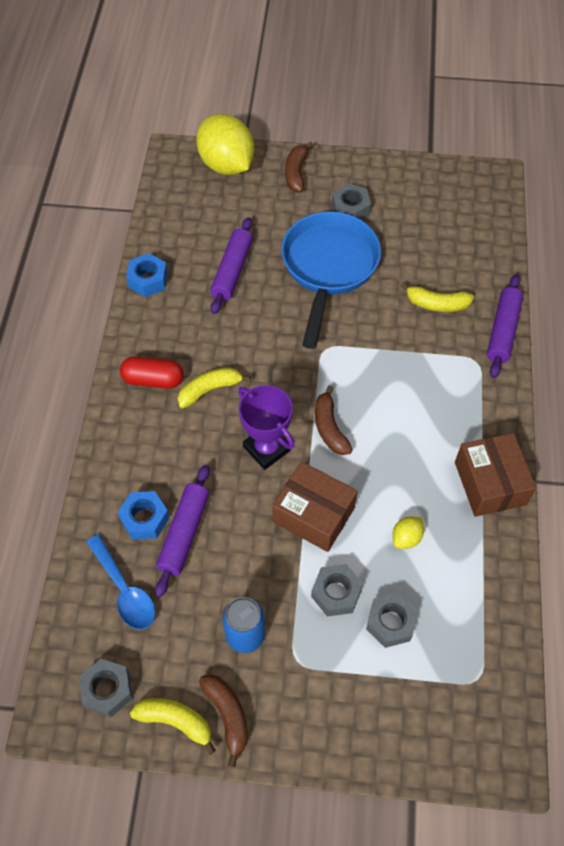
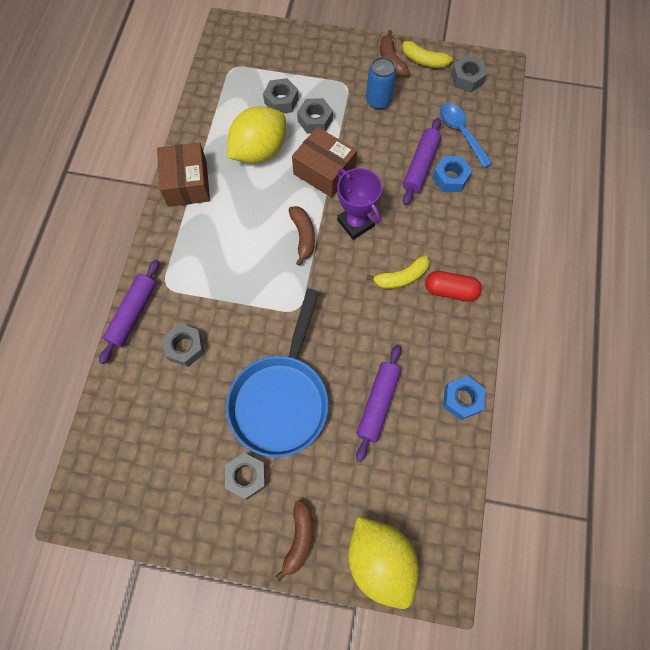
camera: 175 degrees left, 10 degrees up
(406, 538) = (259, 151): yellow lemon -> yellow lemon, size x2.36
(436, 304) = (185, 347): yellow banana -> grey nut

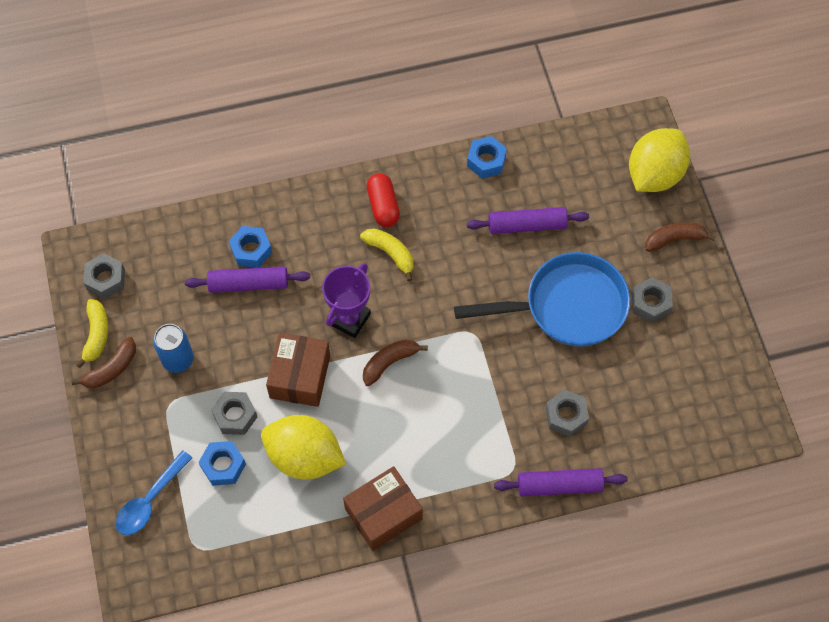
camera: 115 degrees left, 5 degrees down
(281, 101) = (223, 466): grey nut -> blue nut
(461, 132) = (186, 260): blue spoon -> blue spoon (150, 500)

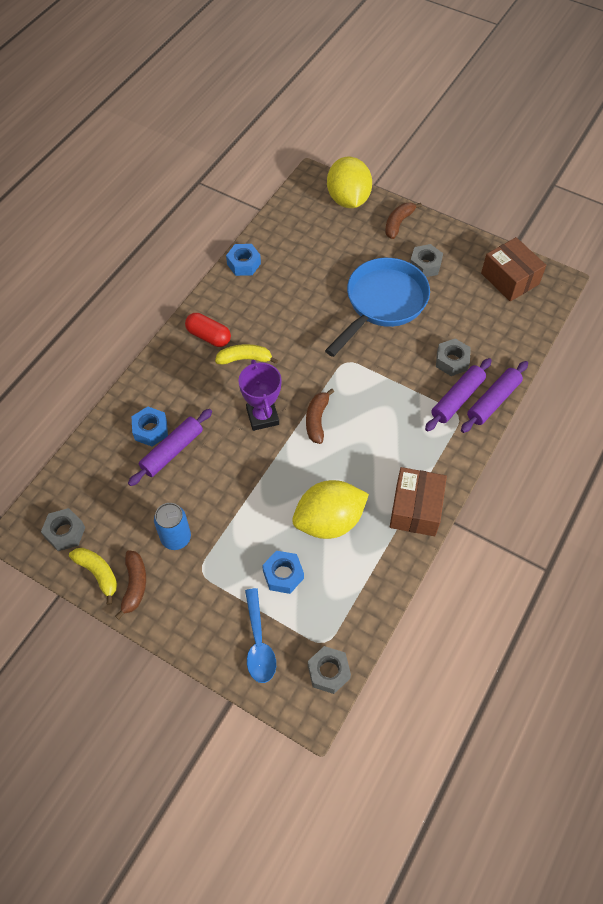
camera: 45 degrees left, 5 degrees down
(235, 416) = (255, 537): grey nut -> grey nut (328, 672)
(300, 376) = (270, 476): brown box -> brown box (510, 279)
(527, 225) = (308, 279): purple rolling pin -> purple rolling pin (457, 399)

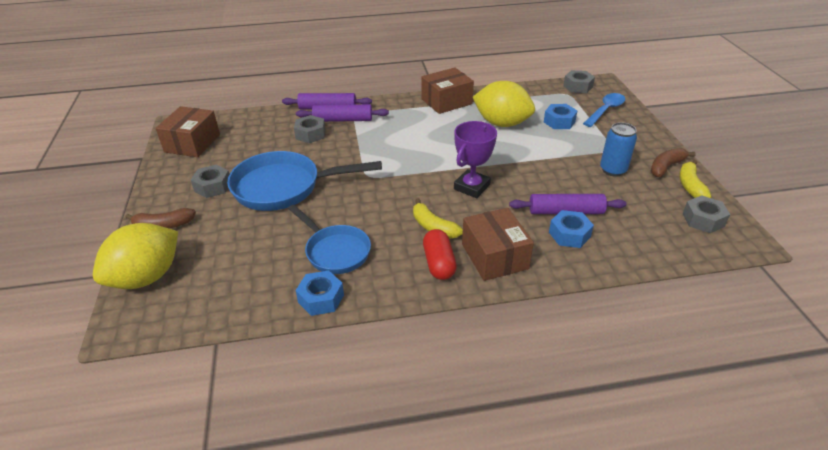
camera: 130 degrees left, 20 degrees down
(181, 370) = (494, 256): none -> brown box
(278, 293) = (335, 251): none -> blue pan
(317, 420) = (438, 163): brown banana -> none

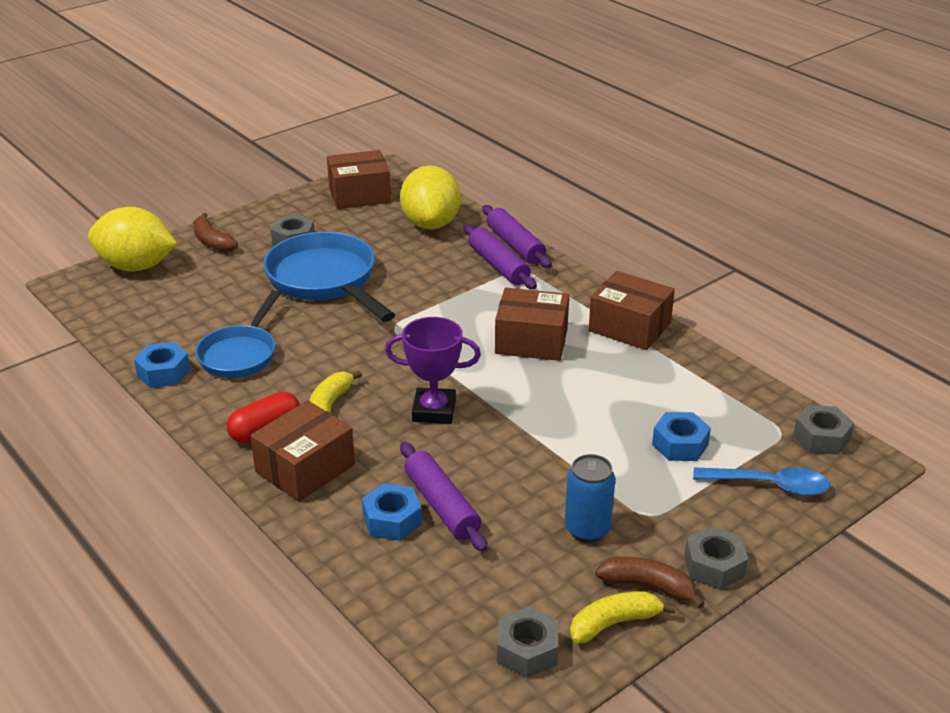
camera: 60 degrees right, 5 degrees down
(310, 134) = (445, 256): grey nut -> grey nut (714, 566)
(431, 133) = (531, 341): none -> brown box
(502, 123) = (618, 392): yellow lemon -> yellow lemon (431, 224)

